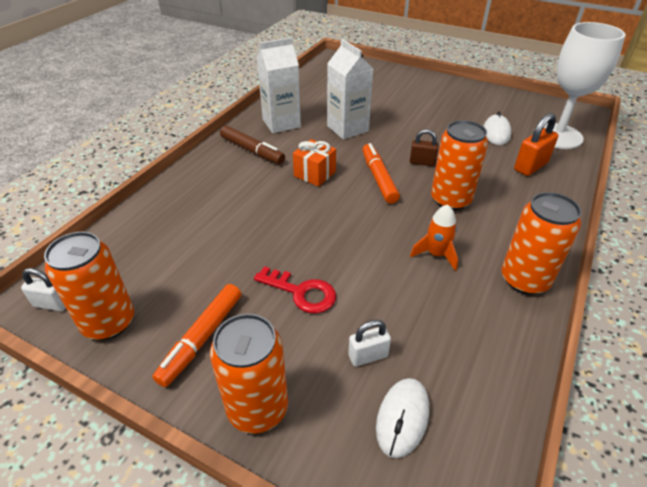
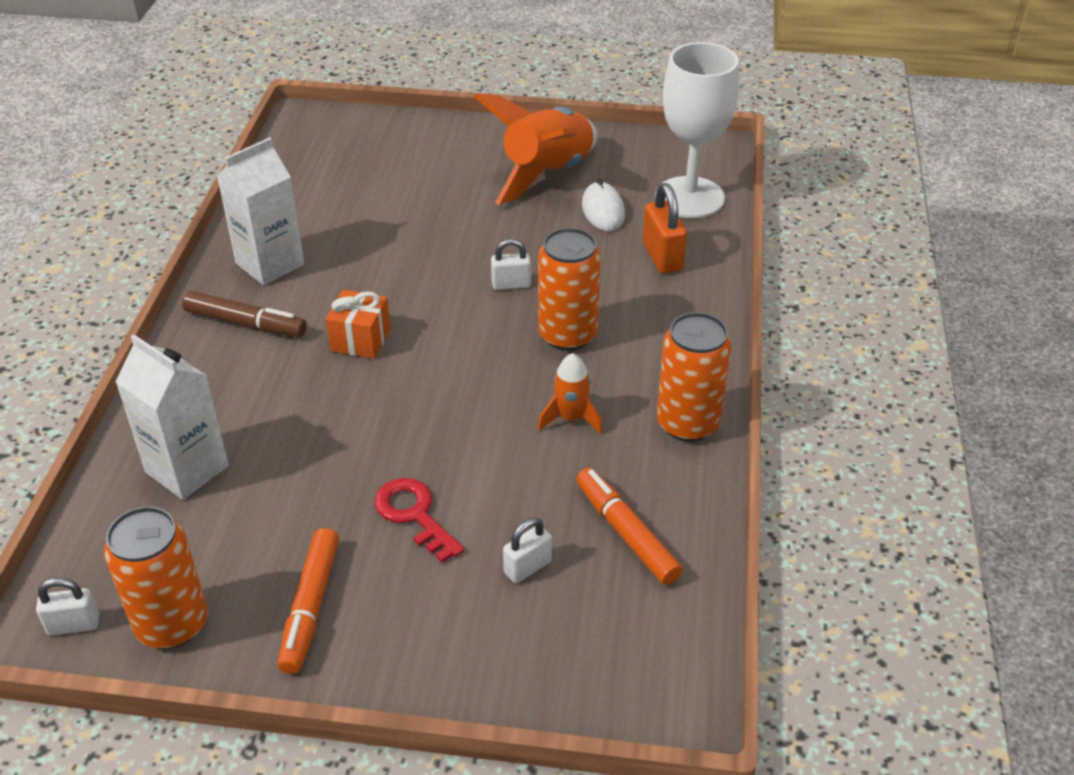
camera: 20 degrees left, 0 degrees up
(257, 408) = (419, 662): orange can -> none
(301, 292) = (414, 515): red key -> red key turned 135 degrees counterclockwise
(347, 128) = (380, 251): white carton -> white carton (187, 469)
(378, 178) = (457, 325): orange marker -> orange marker (626, 533)
(402, 418) = (589, 621): white mouse -> none
(422, 162) = (511, 284): brown padlock -> white padlock
(465, 107) = (547, 174): none -> orange rocket
(530, 166) = (662, 257): orange padlock -> orange padlock turned 45 degrees counterclockwise

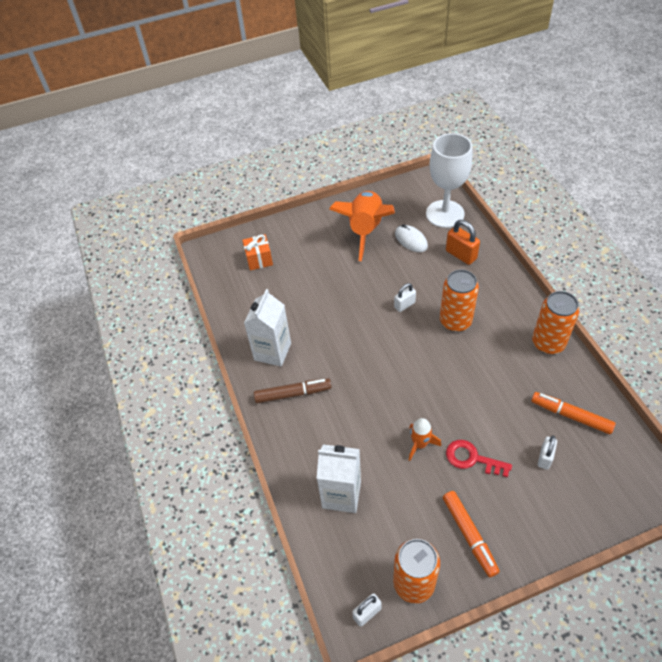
camera: 25 degrees left, 10 degrees up
(360, 340) = (360, 374): orange gift -> orange gift (259, 259)
(571, 418) = (496, 367): orange rocket -> orange rocket (420, 444)

